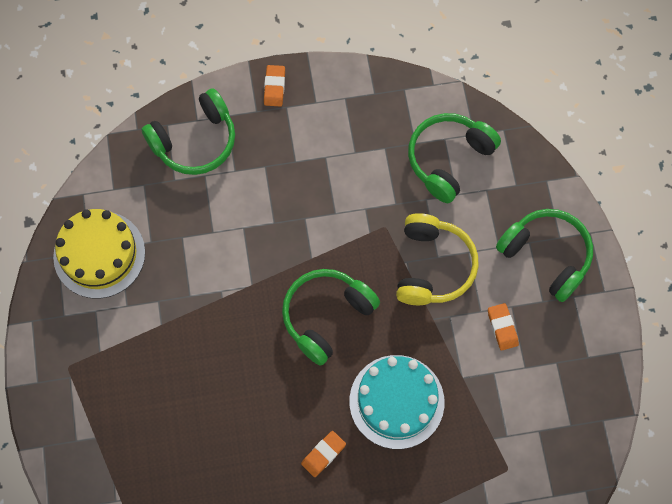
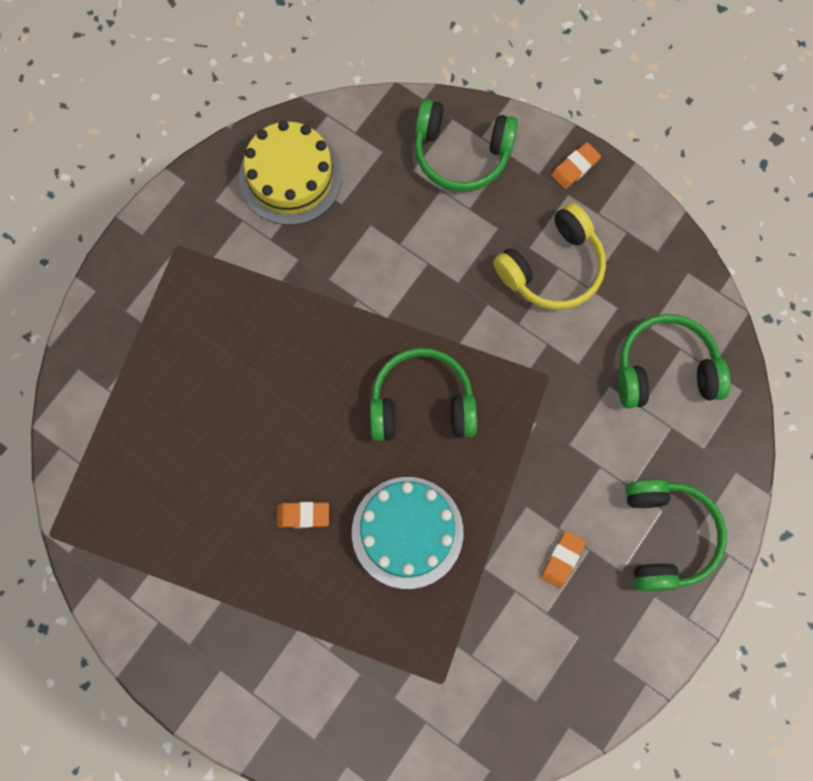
camera: 45 degrees right, 5 degrees up
(432, 266) = (555, 448): yellow headphones -> yellow headphones (552, 267)

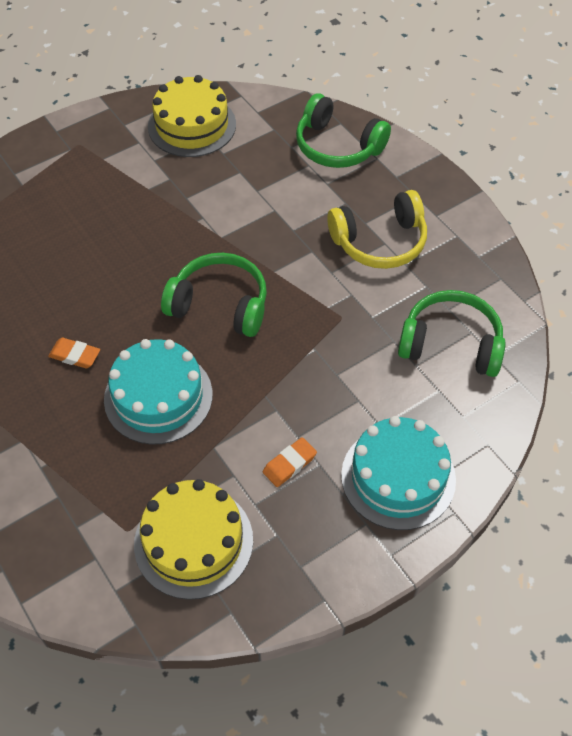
camera: 20 degrees right, 20 degrees down
(507, 671) = (193, 541): none -> yellow cake
(575, 167) = (429, 180): orange eraser -> none
(666, 536) = (398, 477): green headphones -> turquoise cake

